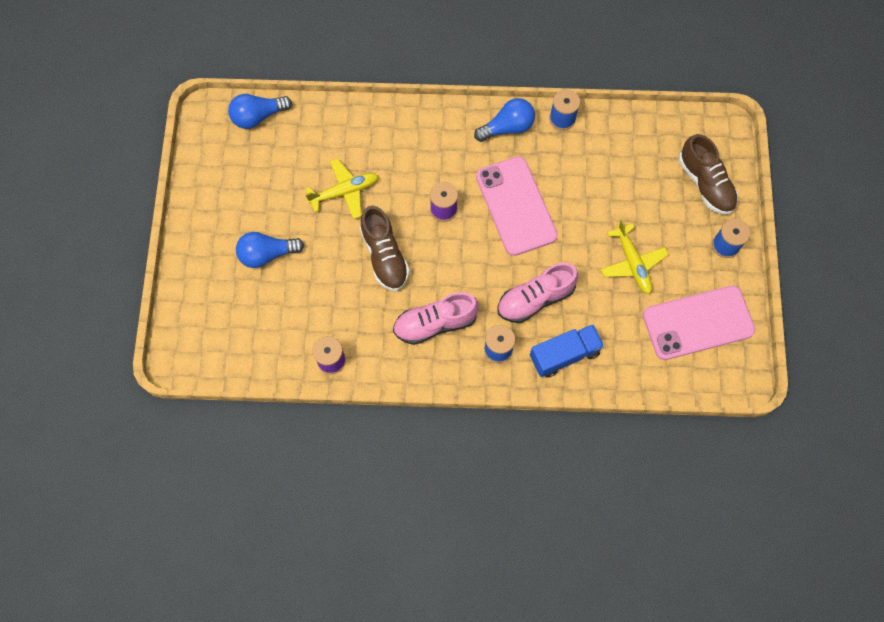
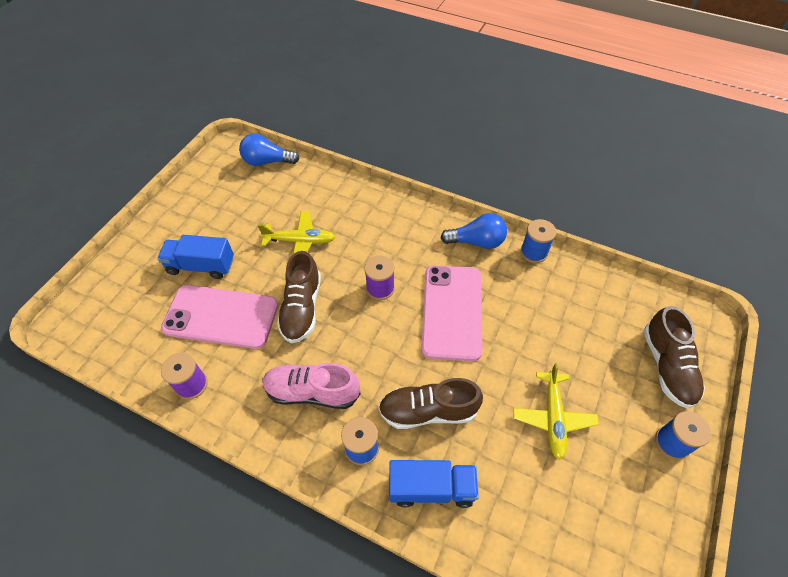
camera: 25 degrees right, 15 degrees down
(267, 254) = (201, 266): blue light bulb -> blue truck
(535, 299) = (428, 411): pink shoe -> brown shoe
(698, 323) = (609, 521): pink phone -> pink phone (221, 316)

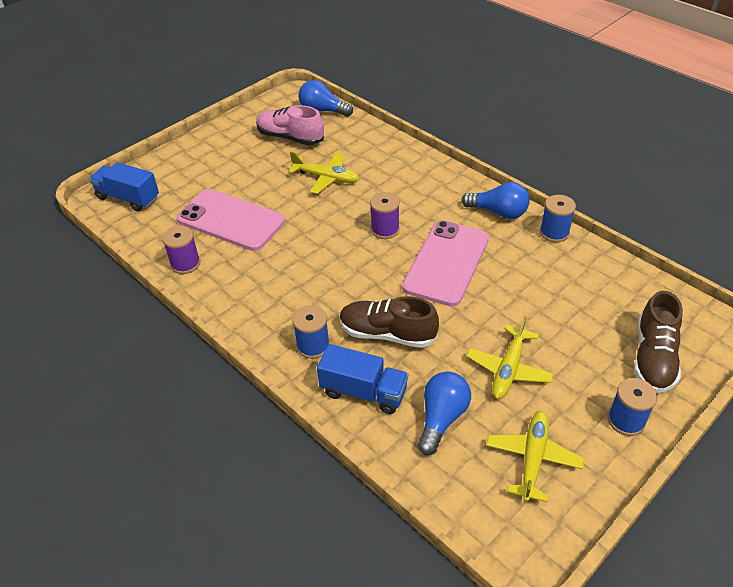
camera: 20 degrees right, 10 degrees down
(201, 266) = (230, 179): blue truck -> blue truck (128, 198)
(302, 308) = (305, 229): brown shoe -> none
(312, 392) = (287, 294): pink shoe -> pink shoe (290, 137)
(515, 494) = (442, 418): none -> blue light bulb
(612, 513) = (532, 459): none -> yellow plane

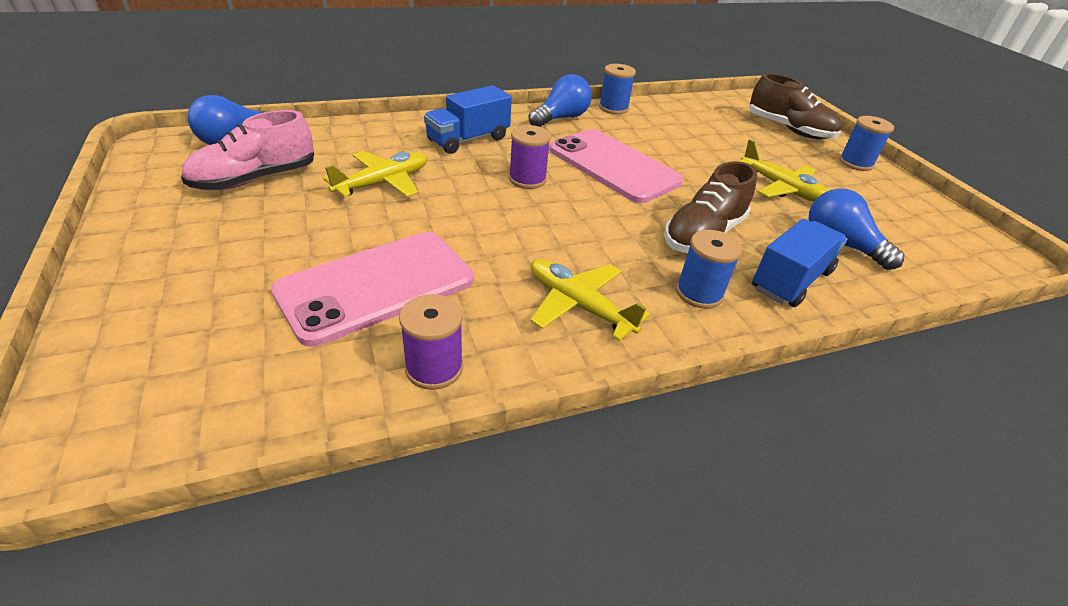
camera: 70 degrees left, 5 degrees down
(128, 198) = (147, 398): blue truck -> blue truck (468, 140)
(532, 459) = (896, 216): yellow plane -> yellow plane (579, 305)

